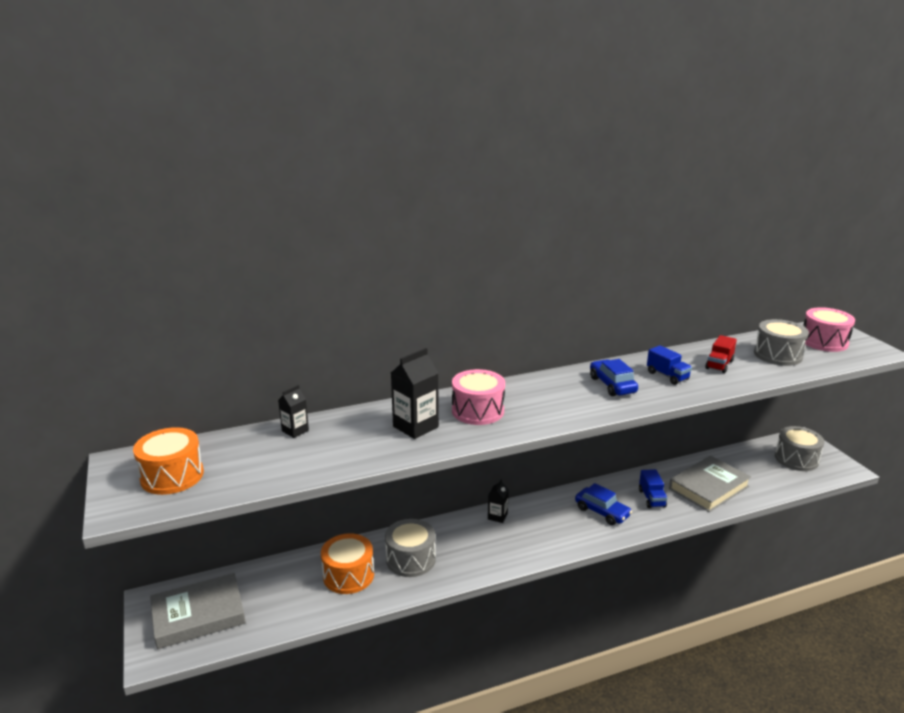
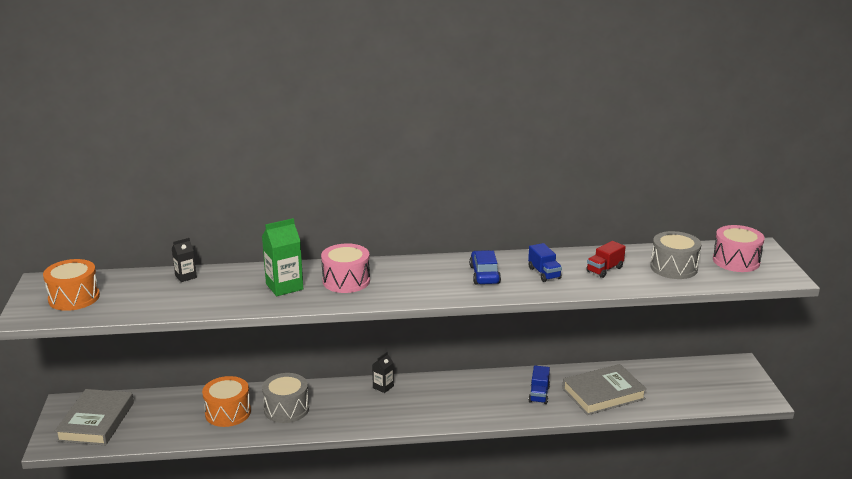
camera: 15 degrees right, 0 degrees up
(198, 615) = (96, 421): grey book -> grey book turned 75 degrees counterclockwise
(415, 427) = (284, 287): black carton -> green carton
(602, 512) = (482, 398): blue car -> none
(796, 459) = (716, 382): grey drum -> none

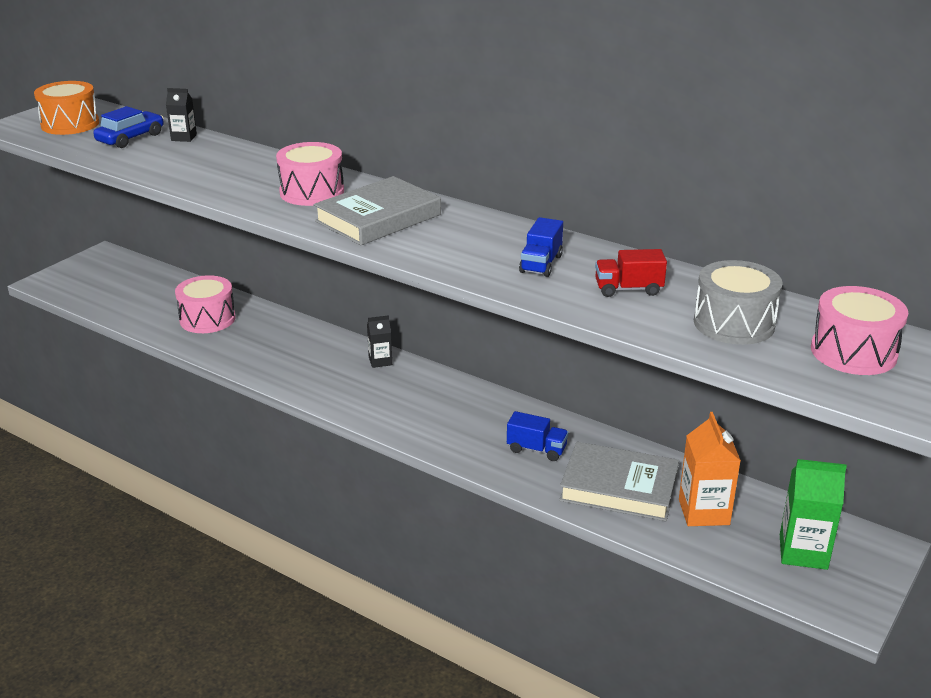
camera: 40 degrees right, 5 degrees up
(96, 421) = (101, 278): grey book -> grey book (378, 218)
(228, 413) = (207, 319): orange drum -> pink drum
(284, 287) = (246, 176): green carton -> green carton (803, 552)
(286, 409) = (260, 339): grey drum -> none
(484, 275) = (466, 239): blue car -> blue car (130, 138)
(539, 394) = (536, 449): blue truck -> blue truck turned 120 degrees counterclockwise
(654, 386) = (704, 512): none -> orange carton

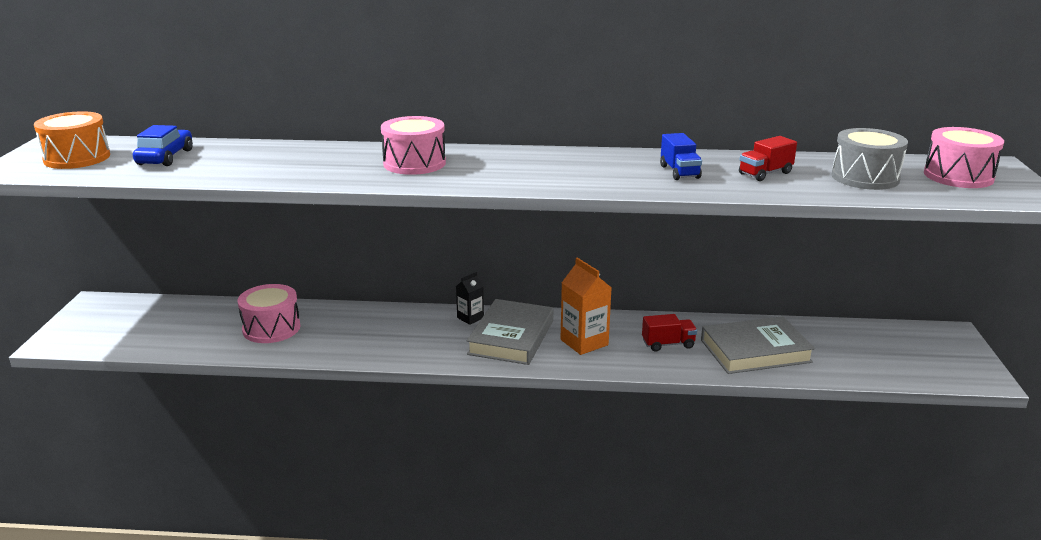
camera: 30 degrees left, 5 degrees down
(184, 137) = (222, 148): black carton -> none
(378, 218) = (503, 169): grey book -> grey book (511, 337)
(536, 449) = (668, 344): blue truck -> red truck
(704, 512) = (827, 348): orange carton -> orange carton (584, 342)
(803, 552) = (914, 352): green carton -> none

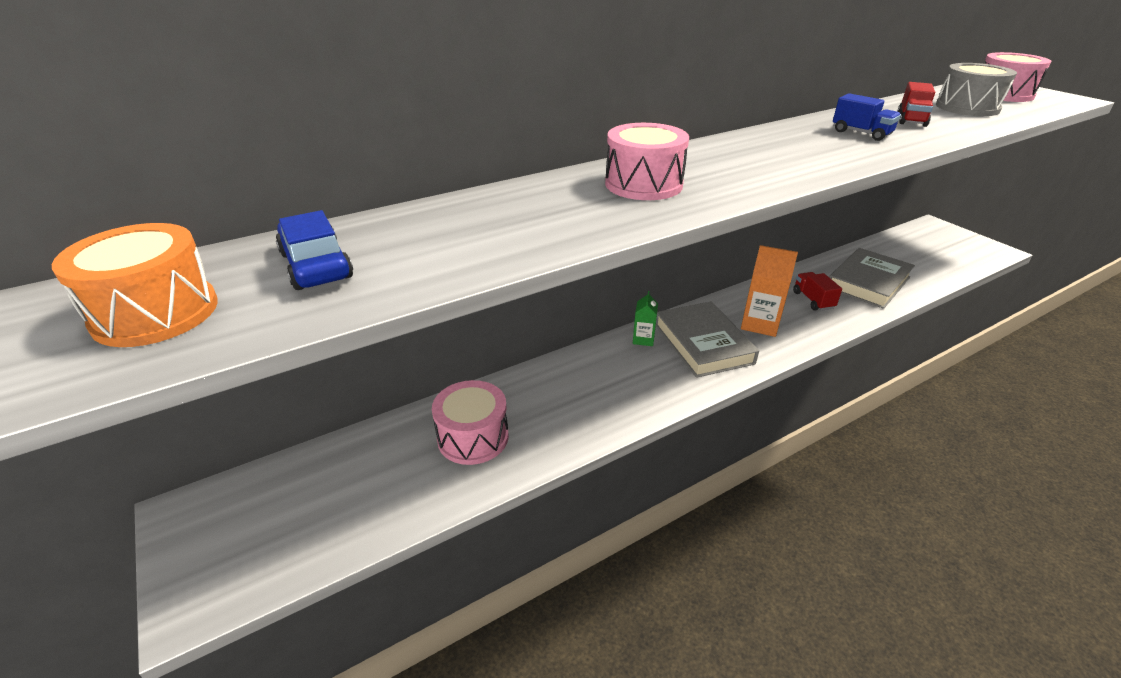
camera: 35 degrees left, 10 degrees up
(470, 318) = (643, 339): black carton -> green carton
(668, 344) = (813, 300): red truck -> red truck turned 60 degrees counterclockwise

